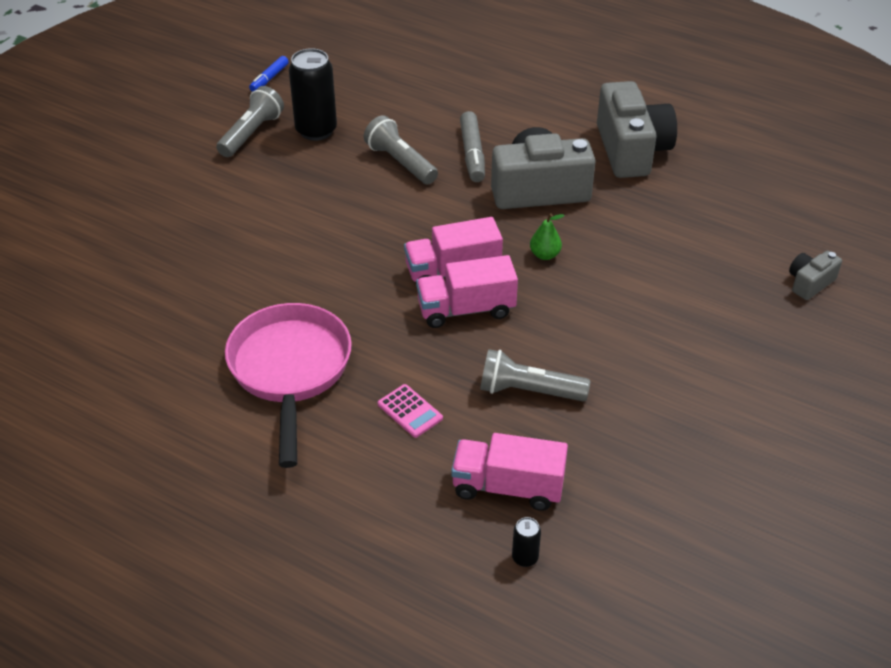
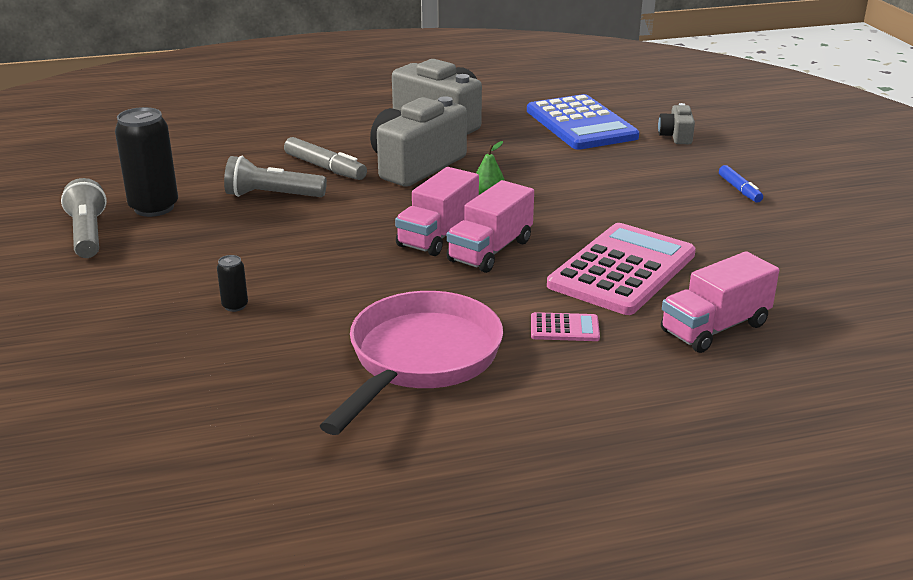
camera: 45 degrees left, 15 degrees down
(269, 78) = (41, 195): blue marker -> blue marker (739, 190)
(290, 371) = (420, 360): pink pan -> pink pan turned 75 degrees clockwise
(525, 558) = (803, 358): black can -> black can (235, 306)
(528, 391) = (622, 270): grey flashlight -> pink calculator
(745, 219) = (580, 124): none -> blue calculator

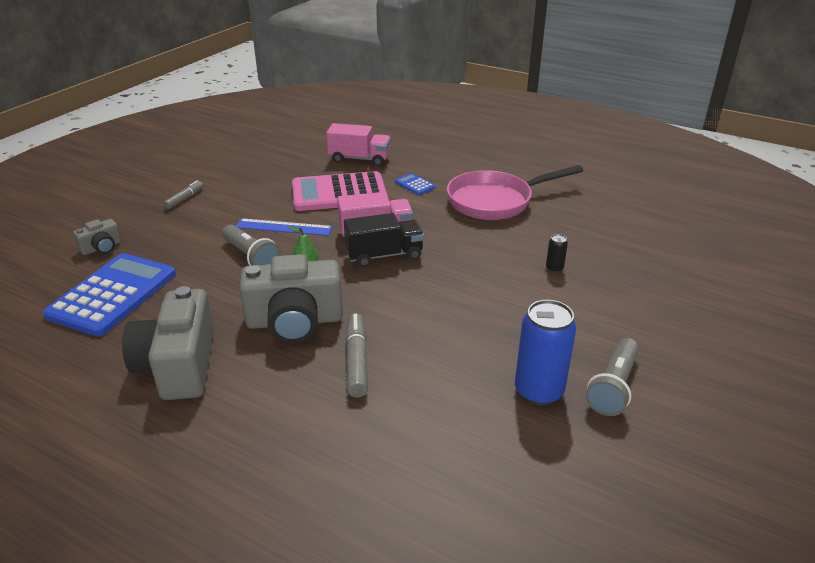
camera: 135 degrees left, 5 degrees up
(154, 208) = (538, 391): black can -> blue can
(272, 195) = (435, 350): grey flashlight -> grey flashlight (251, 257)
(438, 235) = (384, 255): pink truck -> black truck
(564, 328) = (415, 185): pink calculator -> blue calculator
(585, 212) = (283, 227): none -> blue ruler
(739, 190) = (184, 199): blue marker -> grey marker

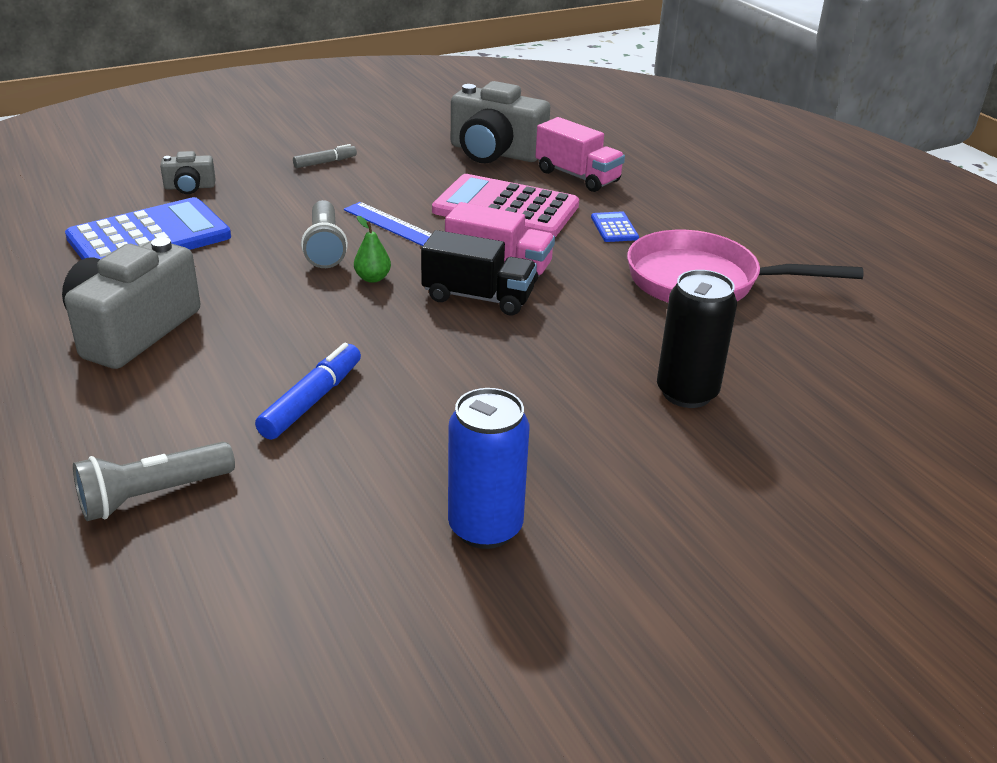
camera: 30 degrees right, 0 degrees up
(295, 321) = (294, 332): grey camera -> grey camera (495, 153)
(357, 361) = (312, 400): grey marker -> blue marker
(554, 268) = (687, 393): black can -> black can, size x2.21
(613, 387) = (591, 568): grey flashlight -> grey flashlight (153, 495)

